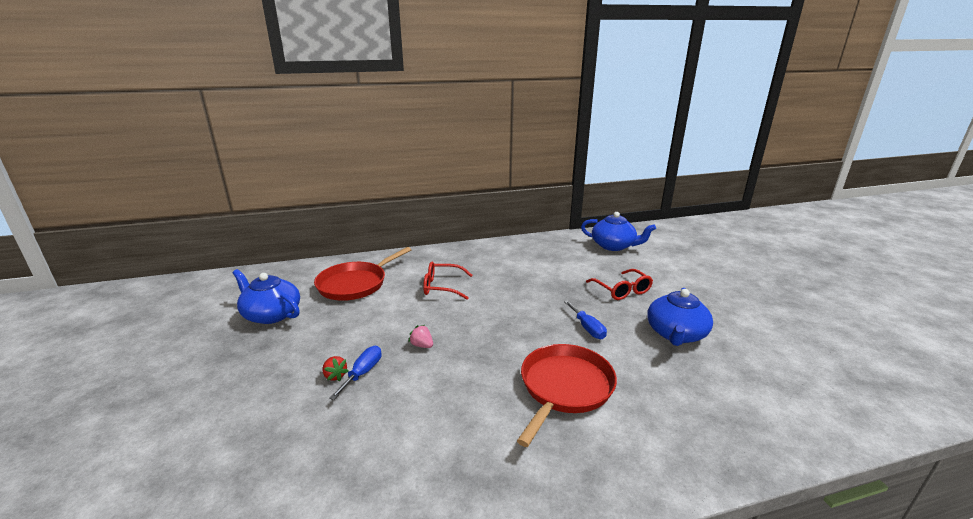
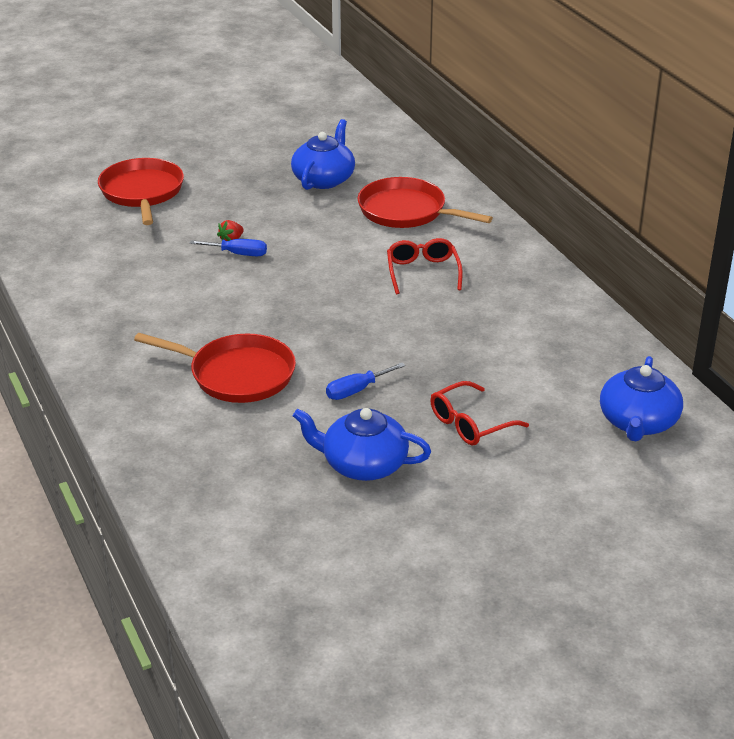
camera: 80 degrees right, 10 degrees up
(169, 442) = (142, 192): none -> red pan
(422, 345) = (290, 278): pink strawberry -> none

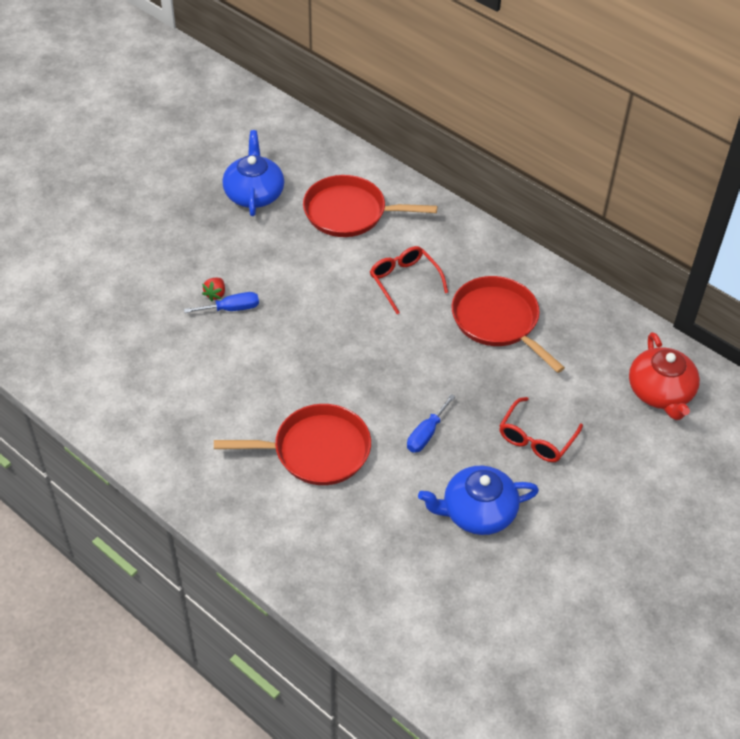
camera: 25 degrees left, 15 degrees up
(142, 192) = (94, 258): red pan -> red pan (497, 321)
(638, 422) = (660, 392): blue teapot -> red teapot

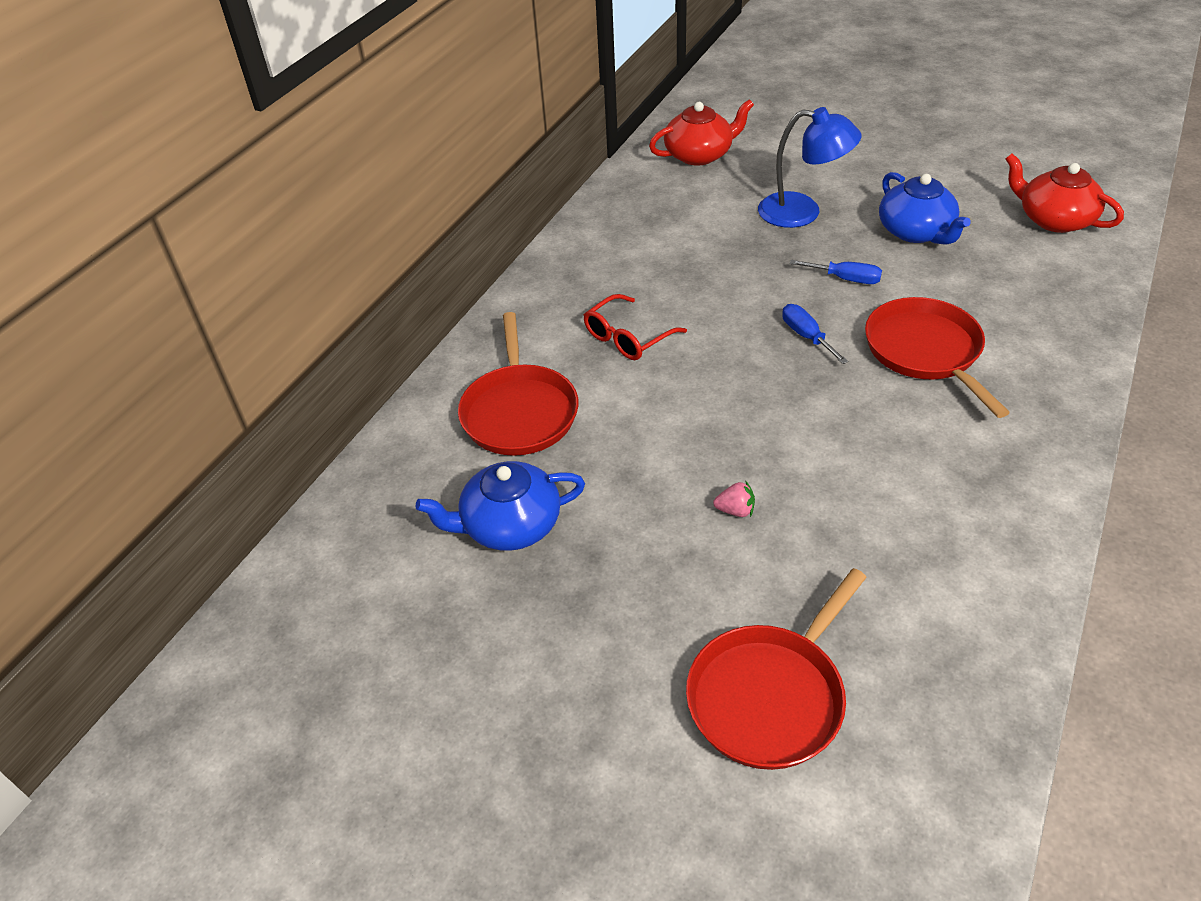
camera: 100 degrees left, 5 degrees down
(215, 294) = (735, 510): red strawberry -> pink strawberry
(231, 309) = (753, 485): blue screwdriver -> blue screwdriver (806, 336)
(460, 635) = (1054, 219): none -> red teapot
(497, 321) = (657, 259): red pan -> red pan (769, 696)
(536, 438) = (802, 212): red glasses -> blue lamp

